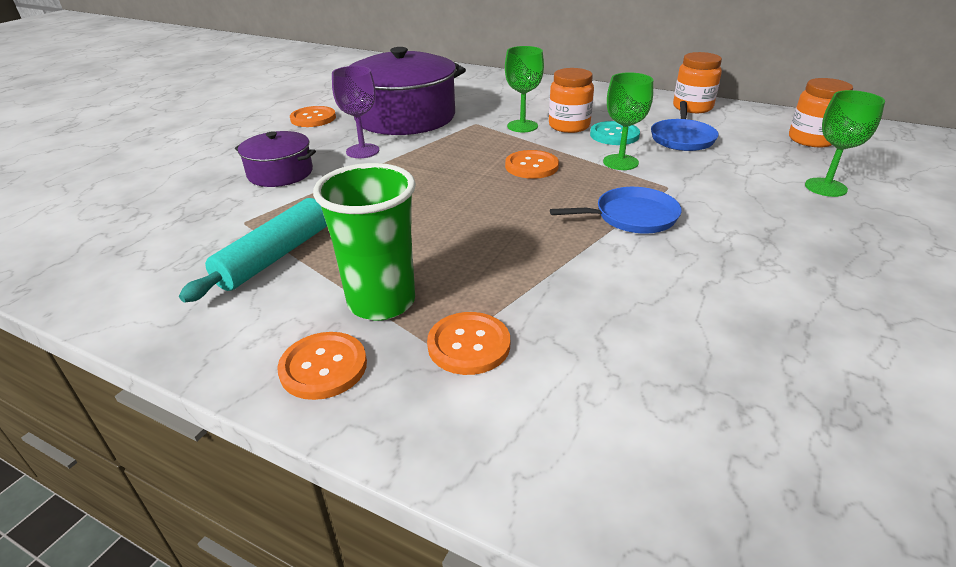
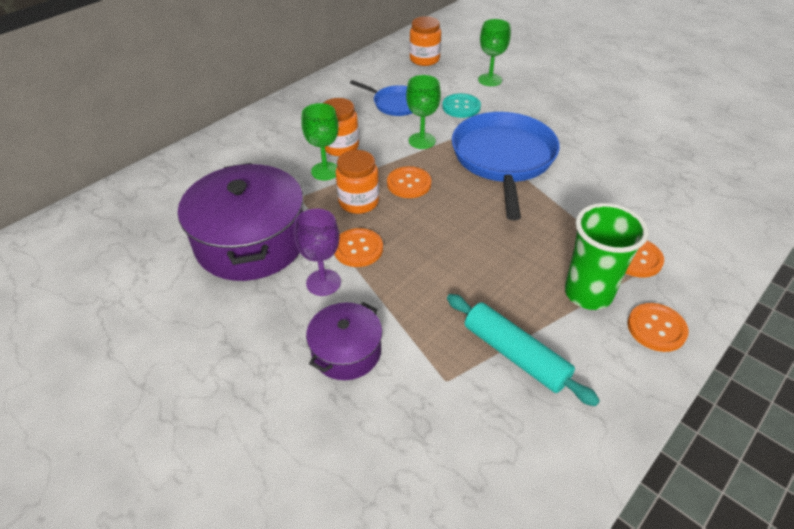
camera: 75 degrees left, 10 degrees up
(313, 118) = (201, 319): orange button -> orange button (358, 249)
(614, 135) = (372, 130): turquoise button -> turquoise button (461, 107)
(631, 217) = (503, 159): blue pan -> blue pan, size x1.92
(692, 107) = (342, 82): orange jar -> orange jar (358, 202)

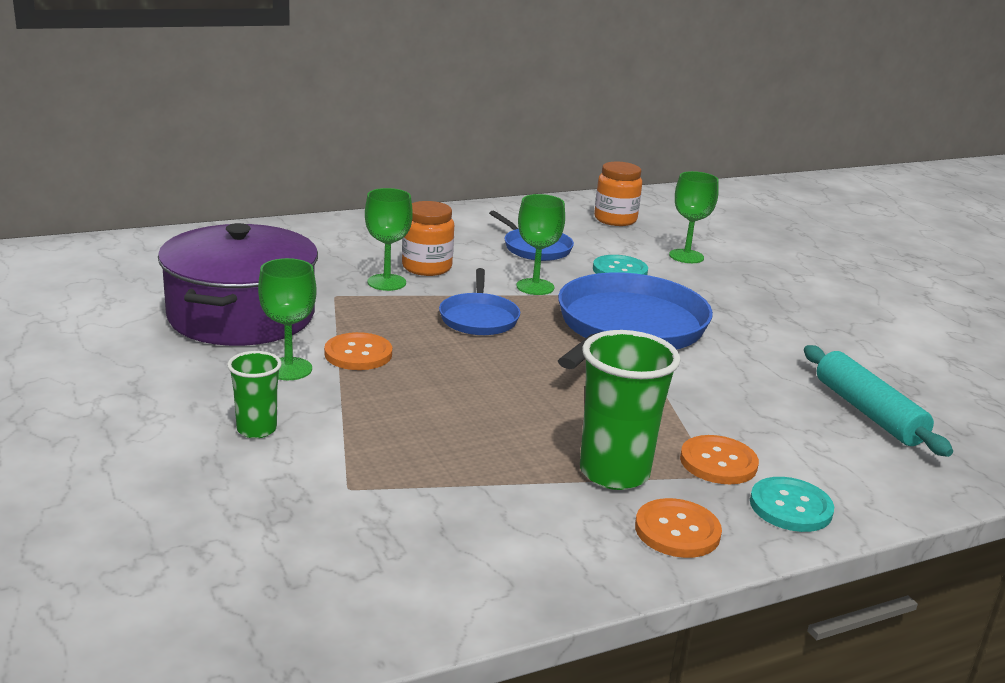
camera: 20 degrees right, 20 degrees down
(323, 282) = (288, 369): purple goblet -> green goblet
(346, 351) = (256, 429): purple pot -> green cup
(358, 202) = (400, 317): orange jar -> none
(409, 183) = (479, 318): orange button -> blue pan
(515, 354) = (458, 494): turquoise rolling pin -> turquoise rolling pin (868, 412)
(698, 280) = (790, 507): none -> turquoise button

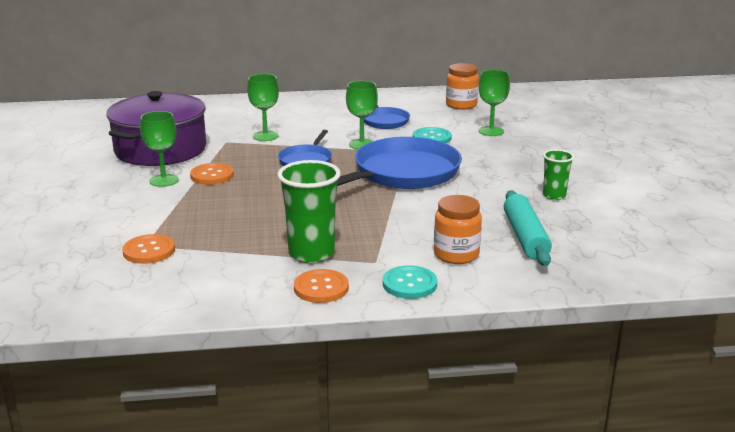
camera: 20 degrees right, 0 degrees up
(256, 429) = (119, 210): green cup -> green cup (554, 196)
(426, 267) = (299, 129): orange jar -> orange jar (456, 254)
(718, 462) = (386, 255): orange button -> orange button (149, 251)

